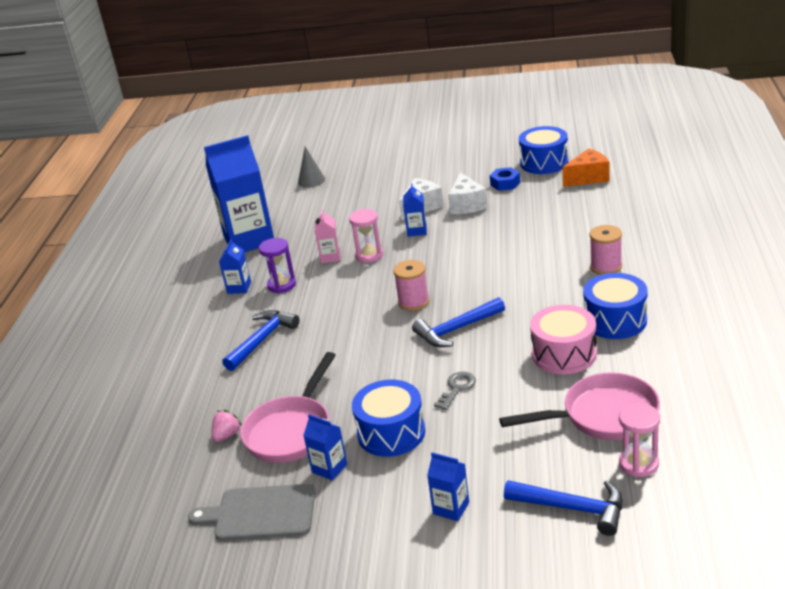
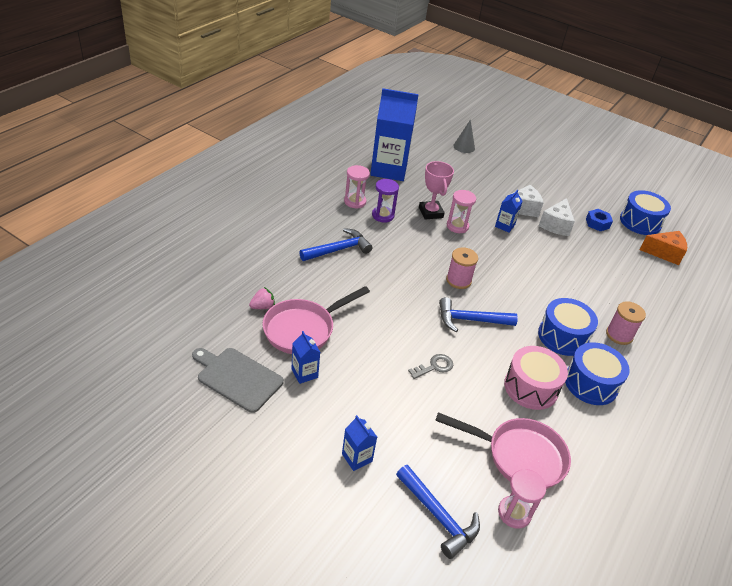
camera: 20 degrees right, 10 degrees up
(239, 288) = (355, 202): blue carton -> pink hourglass
(330, 257) = (430, 212): pink carton -> pink trophy
(391, 433) = (364, 372): blue drum -> blue drum (562, 336)

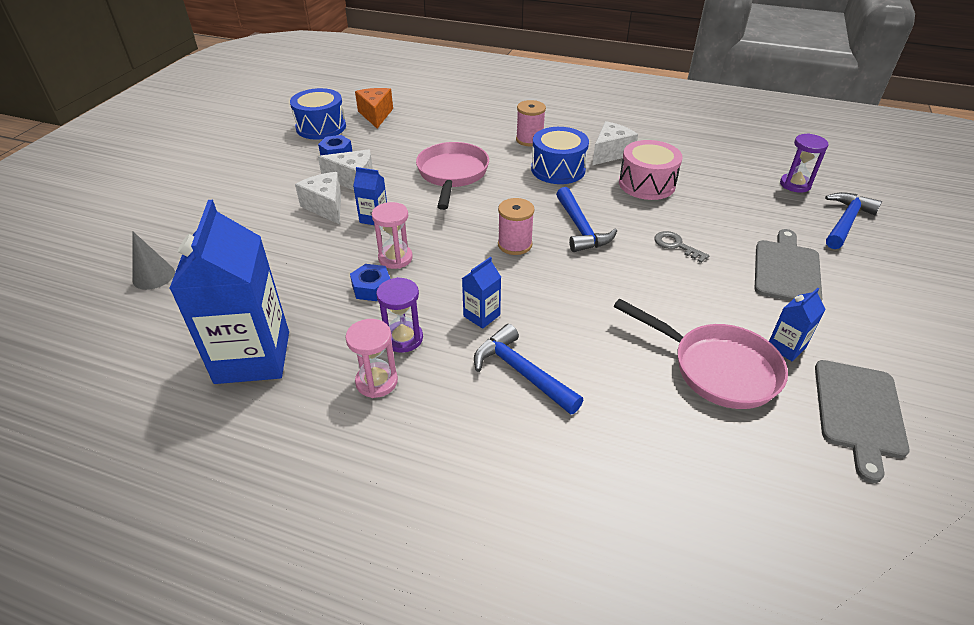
camera: 100 degrees left, 0 degrees up
(262, 306) = (713, 429): pink strawberry -> none
(357, 457) = (847, 280): blue carton -> blue carton (481, 315)
(383, 422) = (786, 270): none -> grey cutting board
(430, 212) = (371, 288): pink trophy -> blue nut
(514, 513) = (795, 184): pink hourglass -> purple hourglass
(519, 456) = (735, 185): pink pan -> pink pan (452, 175)
(591, 383) = (610, 153): blue drum -> white cheese

